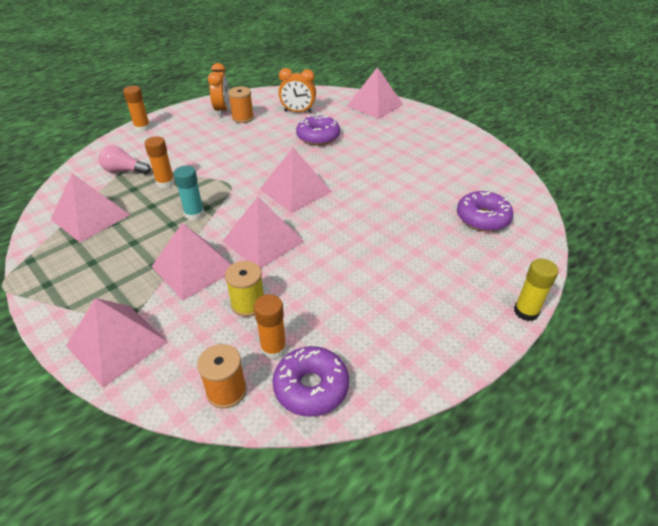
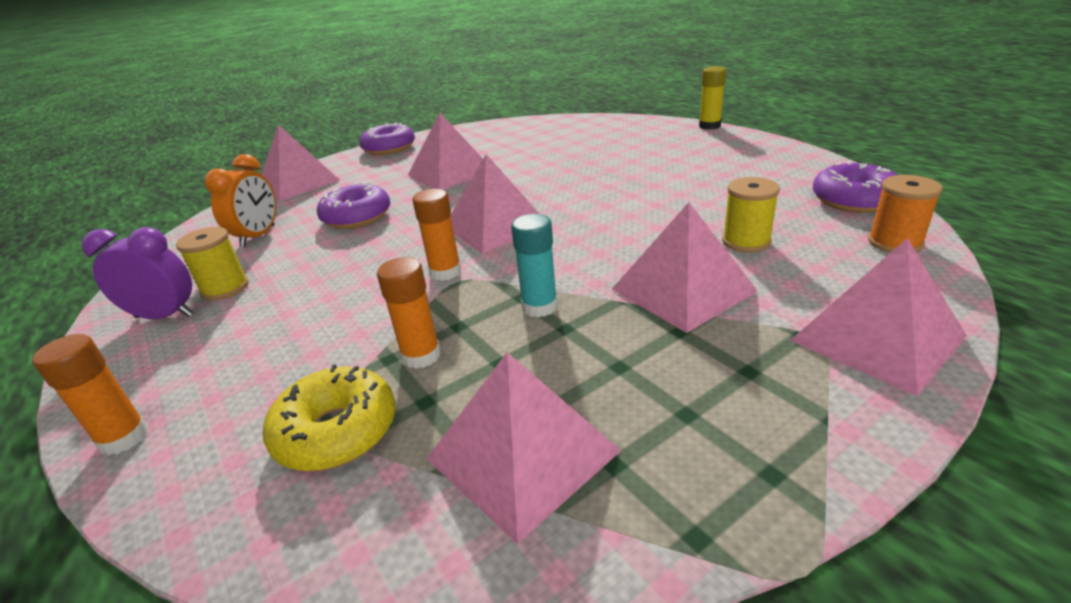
camera: 80 degrees left, 10 degrees down
(124, 171) = (337, 431): pink light bulb -> yellow donut
(222, 110) = (164, 316): orange clock -> purple clock
(243, 118) = (225, 288): orange spool -> yellow spool
(263, 241) = (615, 241): pink pyramid -> pink pyramid (450, 173)
(273, 349) = (813, 221): orange glue stick -> orange glue stick (445, 272)
(482, 218) = (579, 135): purple donut -> purple donut (389, 148)

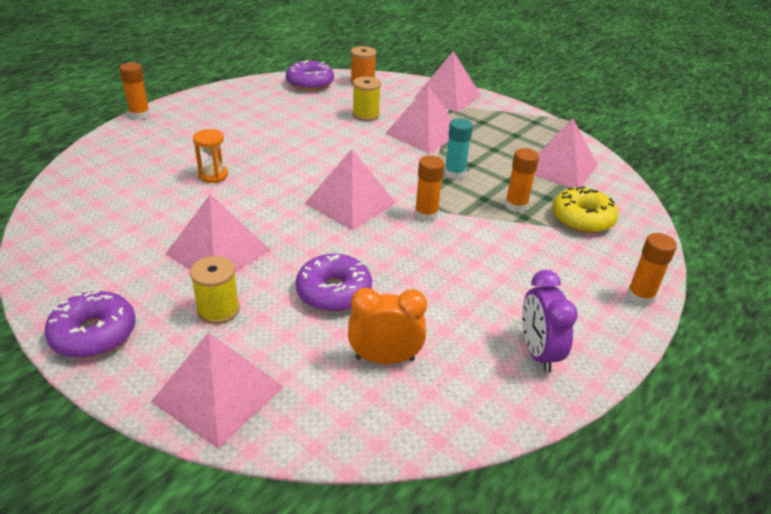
camera: 110 degrees left, 5 degrees up
(225, 288) = (486, 333): yellow spool -> yellow spool (218, 310)
(577, 162) = (213, 175): none -> orange hourglass
(709, 126) = (139, 115): yellow glue stick -> orange glue stick

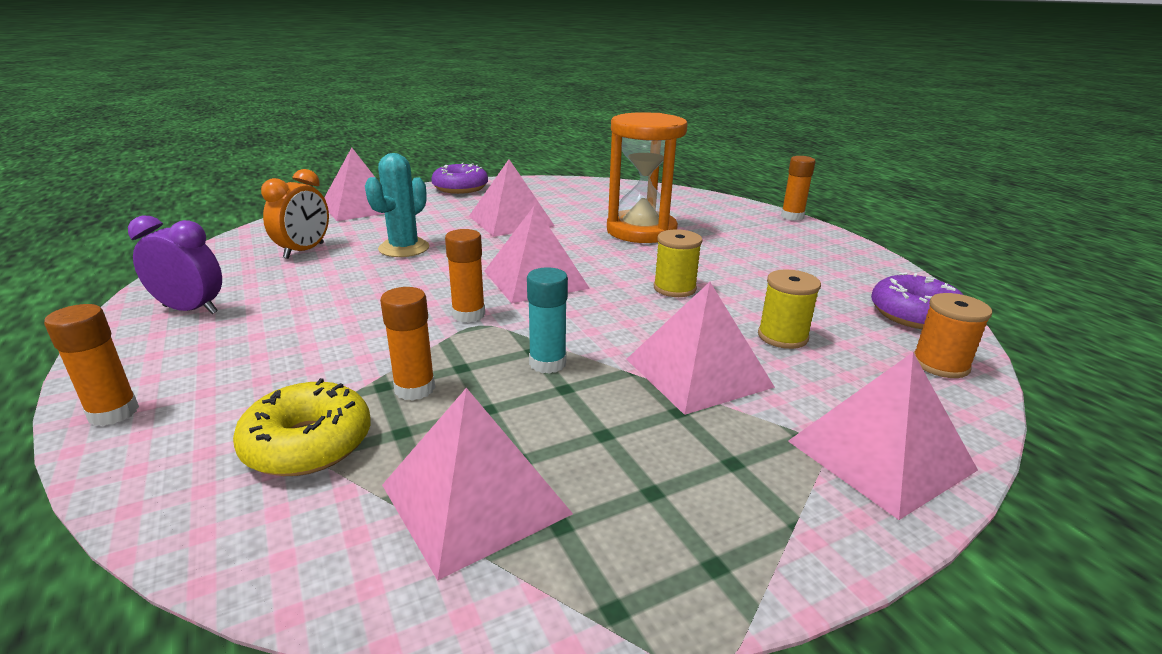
camera: 115 degrees right, 10 degrees down
(213, 175) = (641, 231): orange hourglass -> orange hourglass, size x2.25
(218, 310) = (439, 214): yellow spool -> yellow spool (674, 288)
(334, 292) = (404, 248): purple donut -> turquoise cactus

